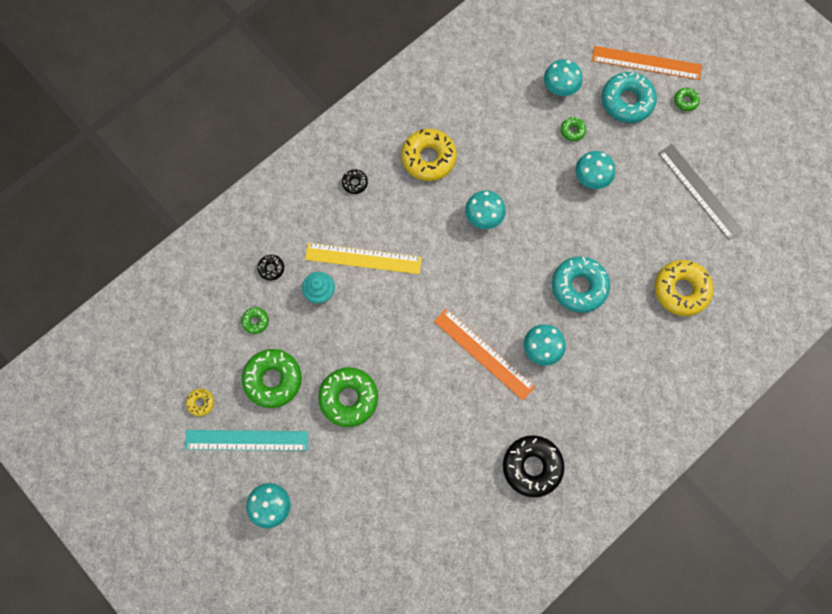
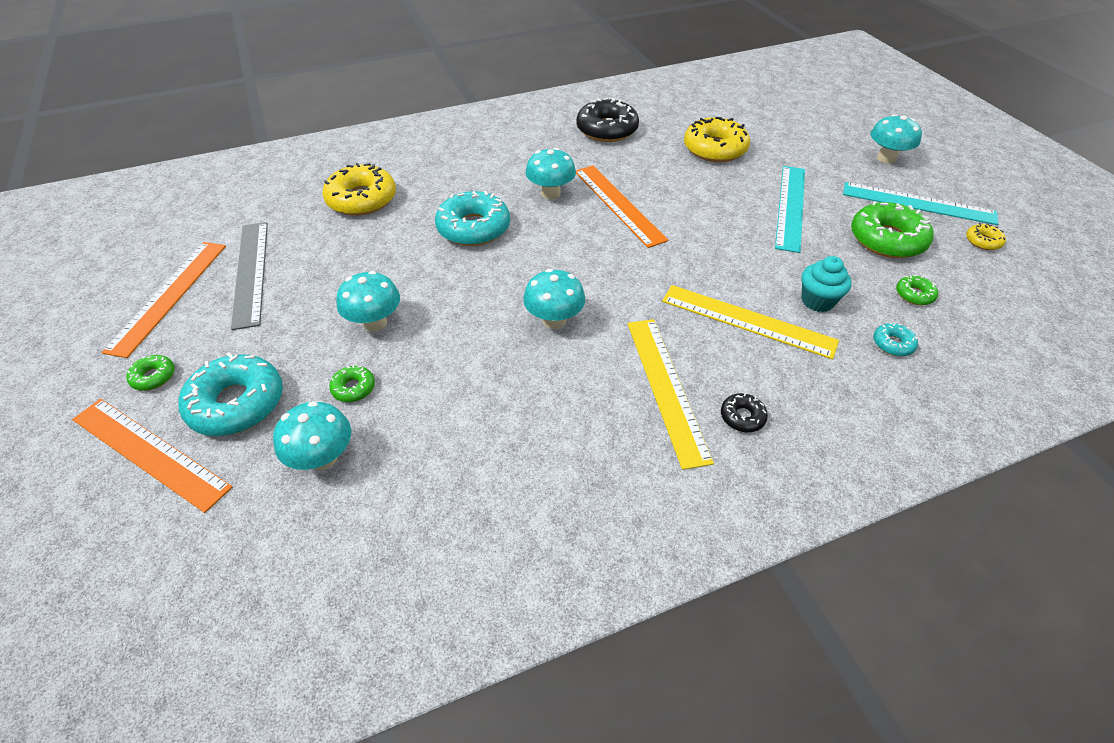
camera: 160 degrees left, 25 degrees down
(271, 268) = (892, 344): black donut -> turquoise donut
(348, 398) = (790, 207): green donut -> turquoise ruler
(401, 189) = (666, 388): none -> yellow ruler
(428, 158) = (605, 417): yellow donut -> yellow donut (714, 149)
(733, 155) = (169, 295): none -> orange ruler

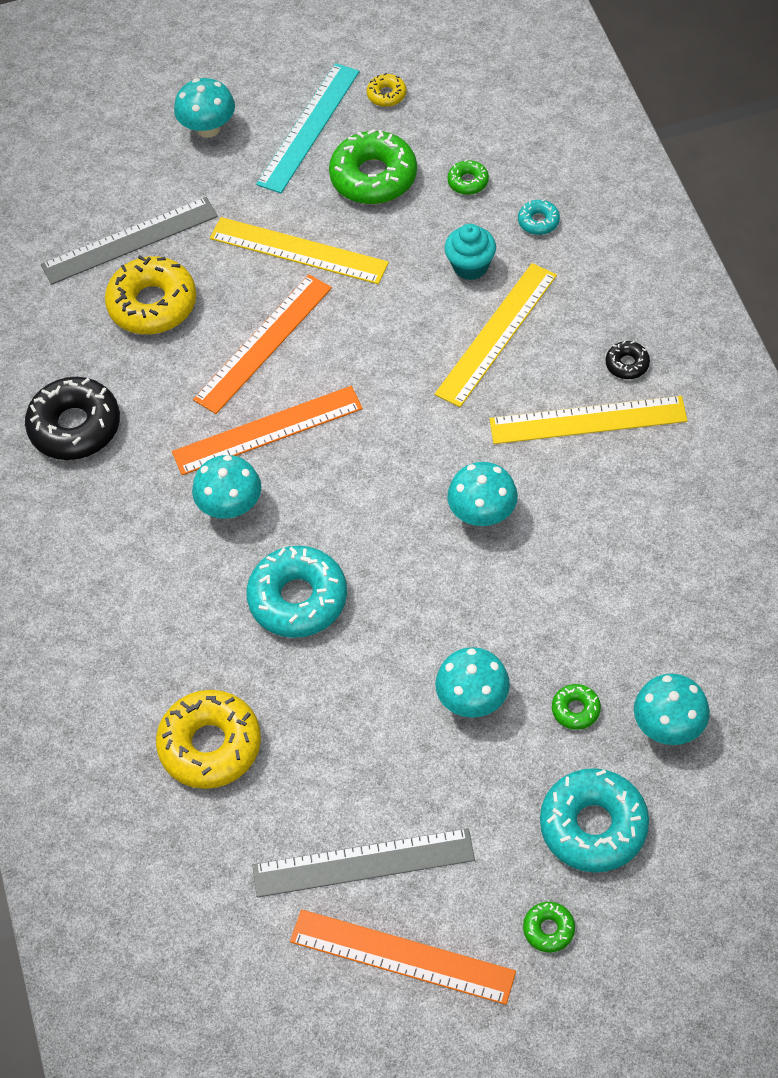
camera: 80 degrees left, 10 degrees up
(149, 452) = (659, 899): orange ruler -> orange ruler (263, 343)
(765, 136) = (129, 241): none -> grey ruler
(790, 207) = (298, 250): turquoise ruler -> yellow ruler

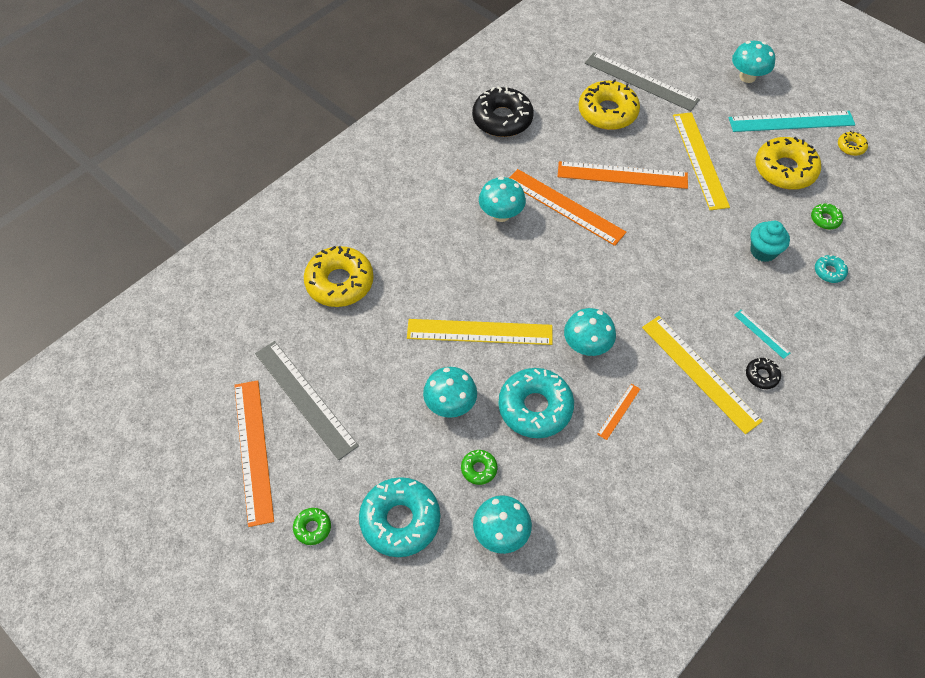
camera: 55 degrees right, 0 degrees up
(298, 599) = (461, 278): turquoise donut -> turquoise donut (535, 407)
(373, 177) = (785, 170): green donut -> yellow donut
(496, 334) = (724, 290): yellow ruler -> yellow ruler (479, 332)
(575, 333) = (761, 334): none -> turquoise ruler
(587, 527) = (619, 411): none -> orange ruler

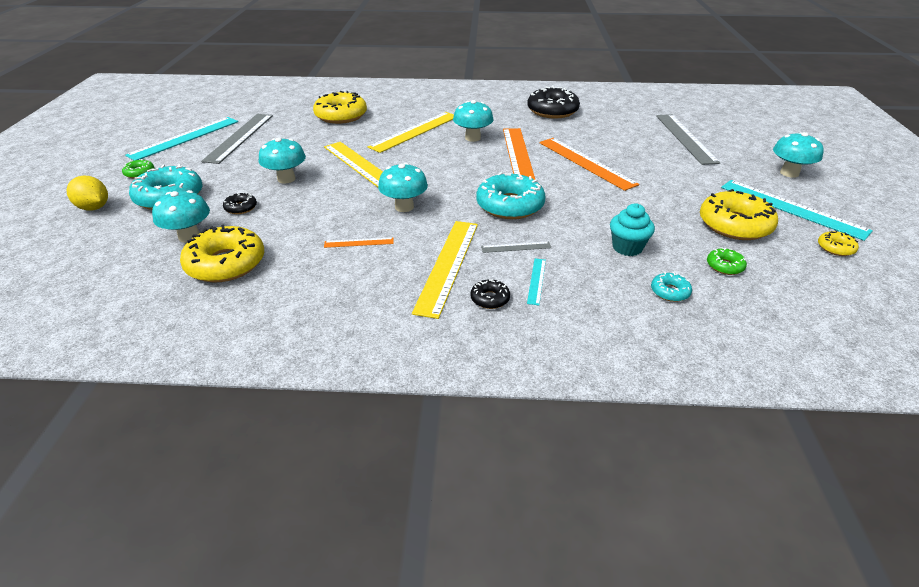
camera: 50 degrees right, 20 degrees down
(253, 450) = (185, 138): orange ruler -> turquoise ruler
(364, 597) = (94, 208): none -> yellow lemon
(479, 469) = (241, 208): green donut -> black donut
(535, 407) = (320, 208): turquoise donut -> turquoise donut (510, 205)
(607, 112) = (631, 138): yellow donut -> yellow donut (226, 264)
(700, 160) = (663, 185): yellow ruler -> yellow ruler (415, 131)
(710, 314) = (516, 247): none -> grey ruler

